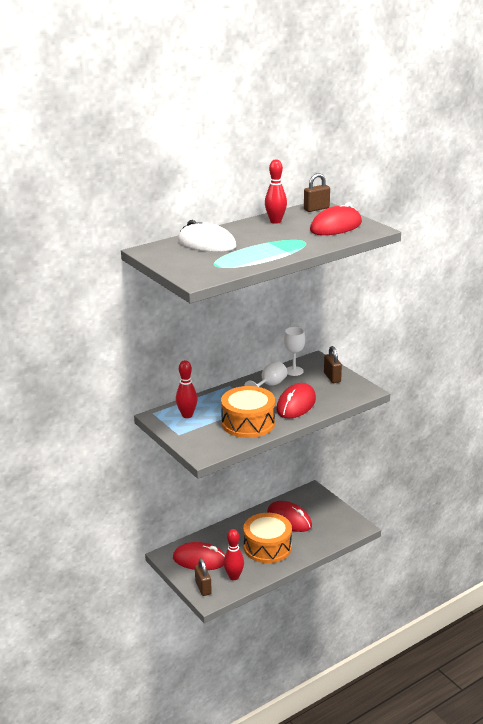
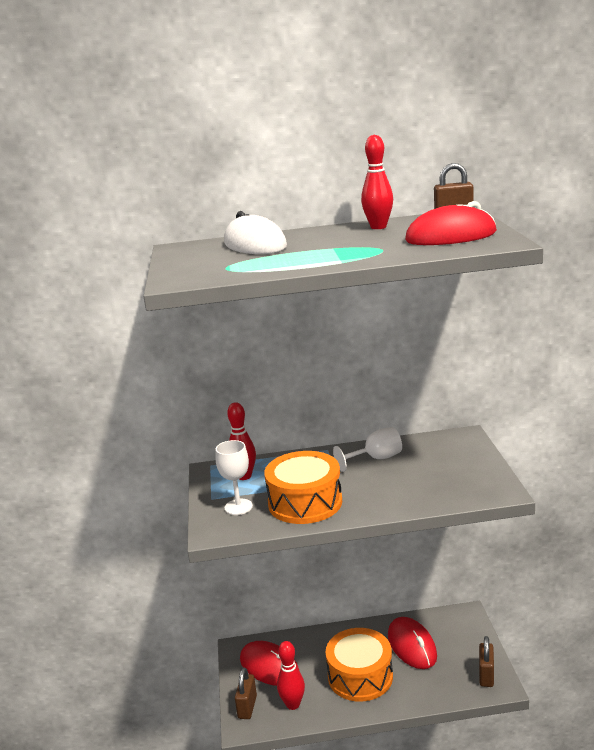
camera: 30 degrees right, 5 degrees down
(294, 371) = (423, 446): white goblet -> white goblet (238, 507)
(296, 404) = (388, 491): red mouse -> none
(332, 377) = (467, 464): brown padlock -> brown padlock (486, 675)

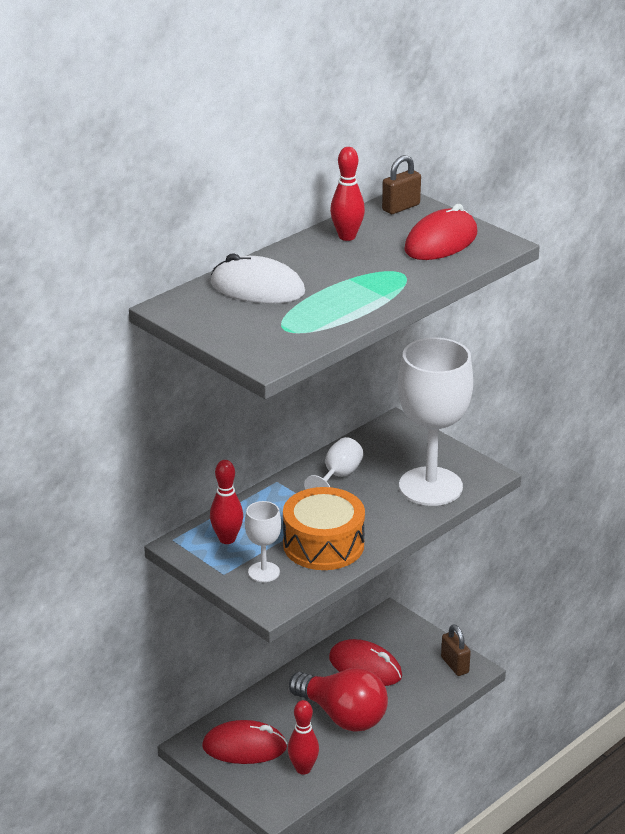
camera: 40 degrees left, 10 degrees up
(247, 707) = (261, 791): brown padlock -> none
(360, 676) = (342, 716): orange drum -> red light bulb
(441, 487) = (430, 486): none -> white goblet

